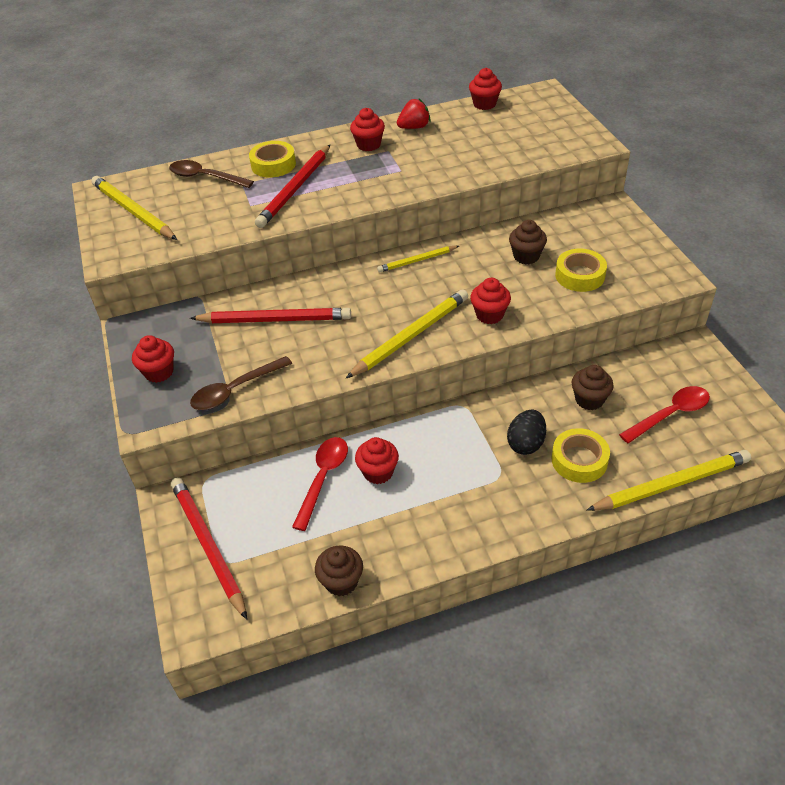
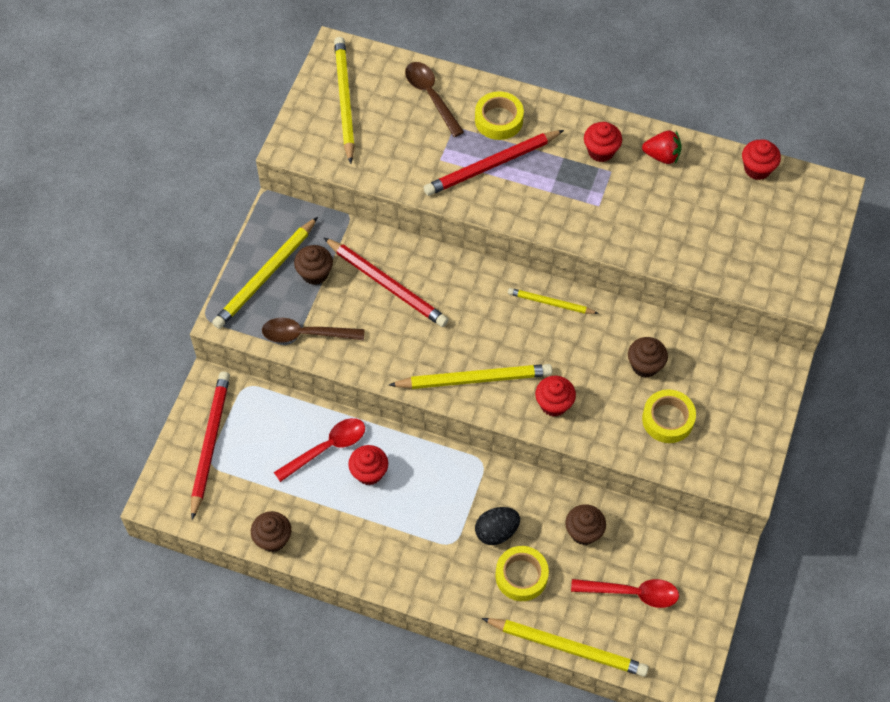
camera: 35 degrees right, 15 degrees up
(159, 372) = (265, 275): red cupcake -> yellow pencil
(204, 346) = (315, 273): none -> brown cupcake

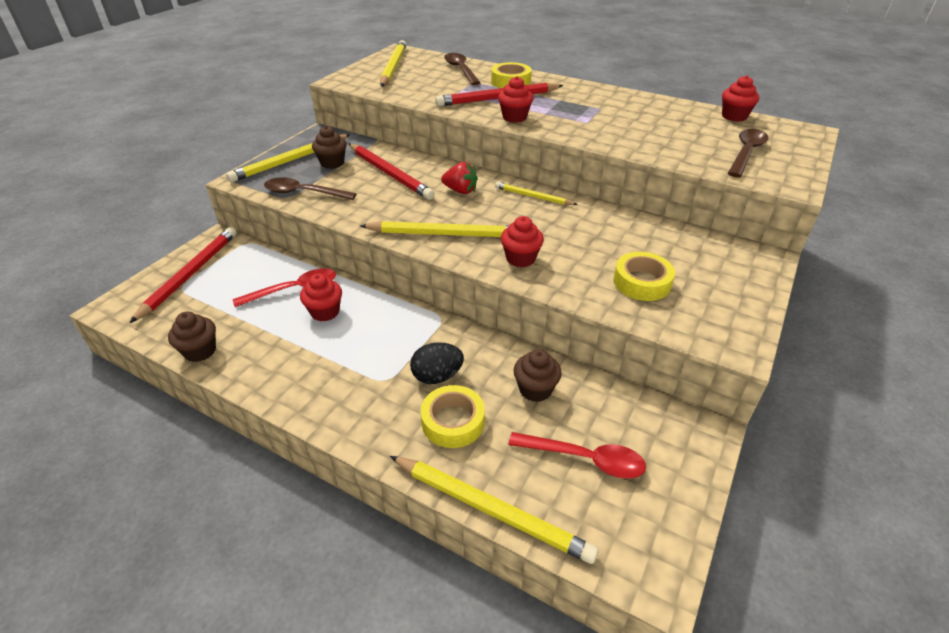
camera: 10 degrees right, 20 degrees down
(601, 151) = (593, 99): red cupcake -> red cupcake (514, 117)
(645, 365) = (620, 242): brown cupcake -> none
(662, 156) = (646, 105): red strawberry -> red strawberry (460, 191)
(764, 245) = (746, 153): none -> brown spoon

